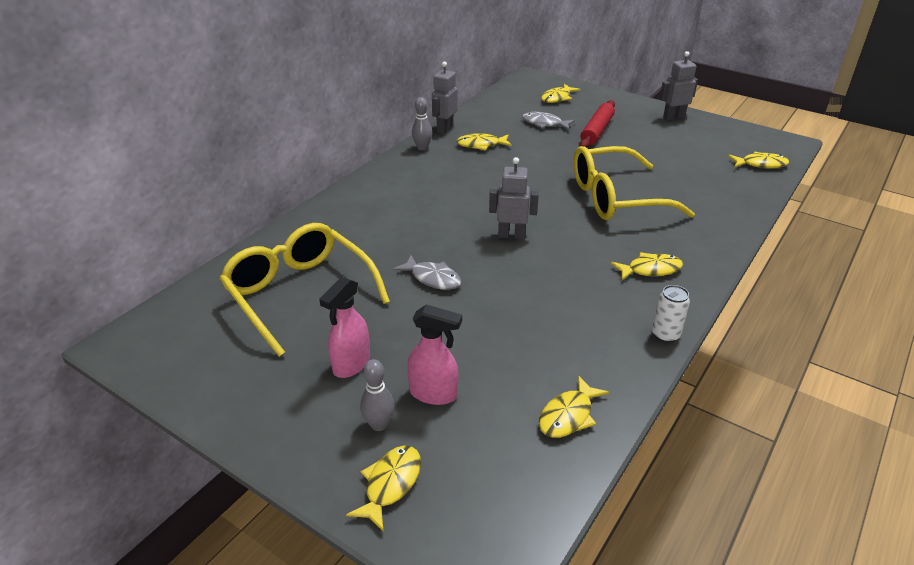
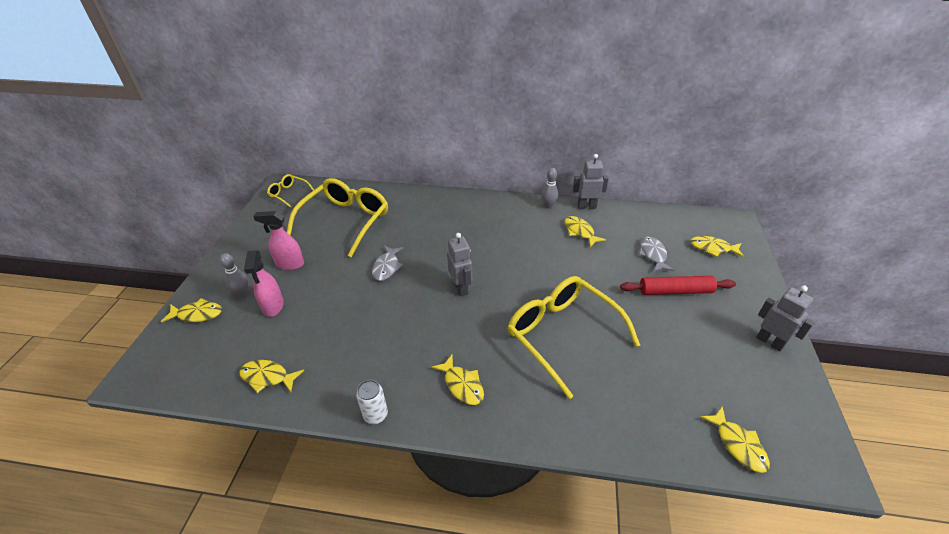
camera: 65 degrees right, 5 degrees up
(158, 340) = (289, 193): none -> yellow glasses

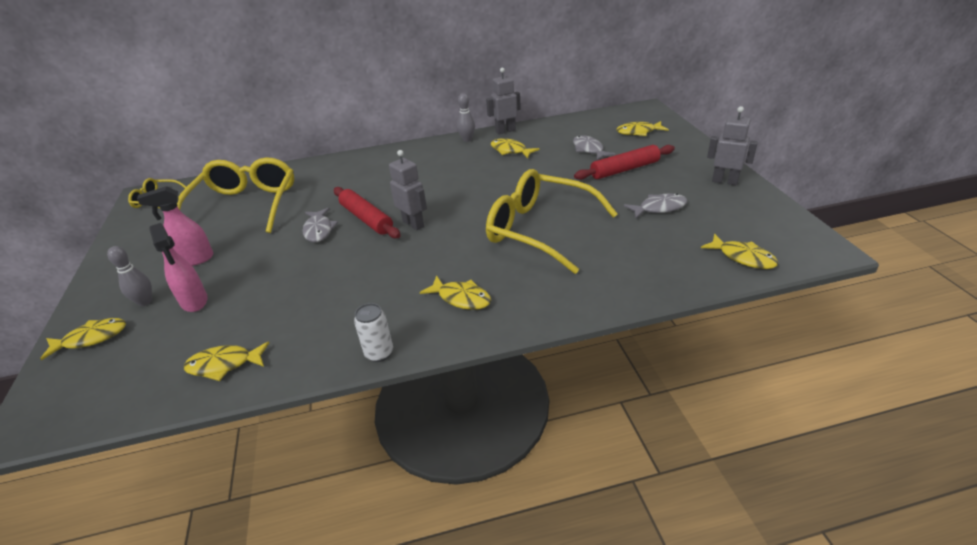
camera: 20 degrees left, 5 degrees down
(427, 268) = (366, 219): none -> red rolling pin
(685, 351) = (659, 208): none -> grey fish

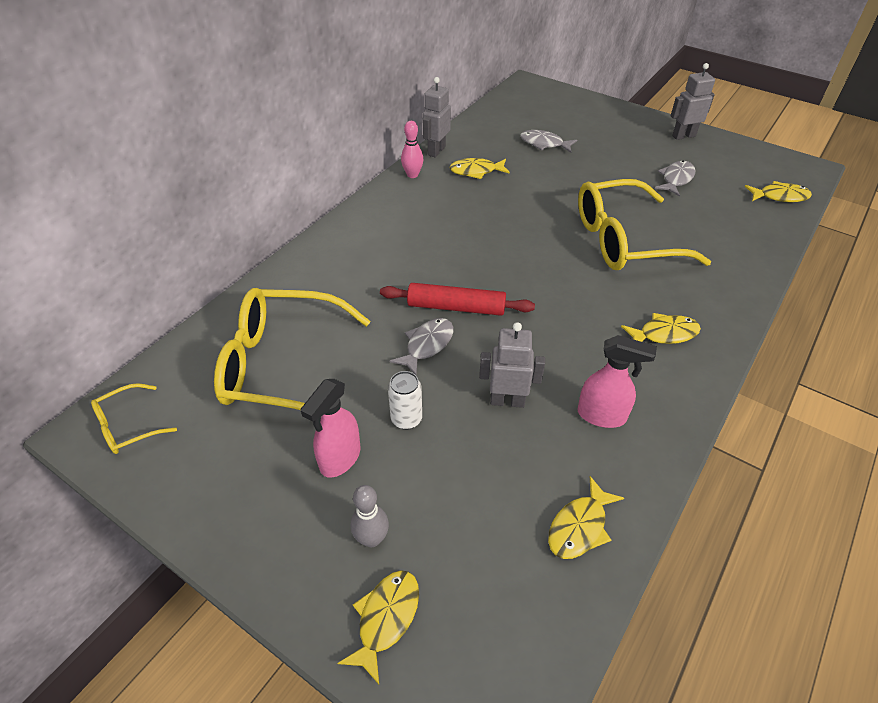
camera: 45 degrees left, 10 degrees up
(194, 301) = (431, 498): pink spray bottle -> pink spray bottle (602, 416)
(245, 205) = (282, 365): yellow glasses -> yellow glasses turned 45 degrees counterclockwise
(319, 230) = (427, 345): grey fish -> grey fish turned 90 degrees counterclockwise
(379, 353) = (683, 419): white can -> white can (406, 419)
(413, 224) = (511, 289): grey robot -> grey robot (507, 401)
(467, 139) = (412, 175): grey bowling pin -> pink bowling pin
(624, 169) = (601, 153): red rolling pin -> none
(638, 132) = (557, 111): yellow fish -> none

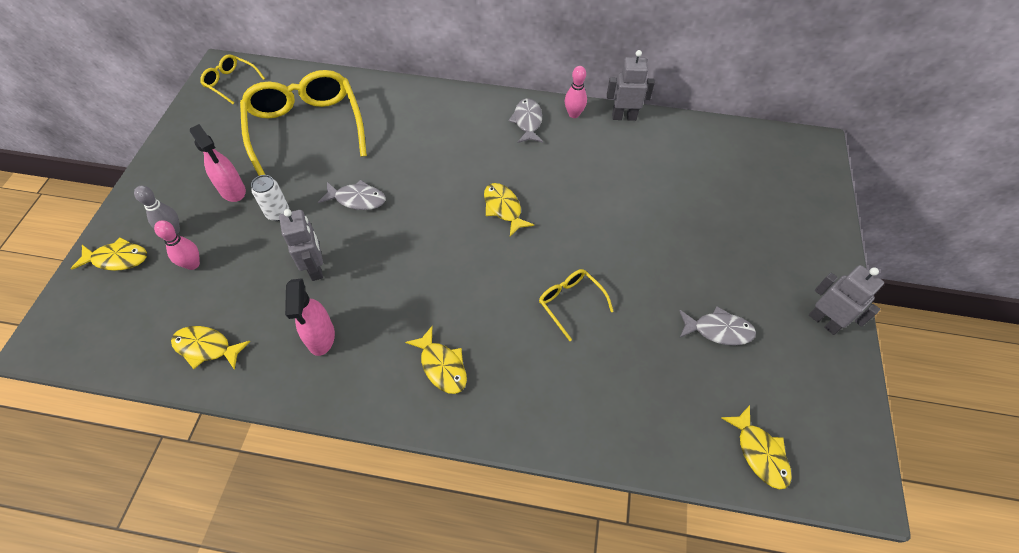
camera: 65 degrees right, 10 degrees up
(340, 459) = (232, 190): pink spray bottle -> pink spray bottle turned 135 degrees counterclockwise
(442, 523) = (193, 264): none -> pink bowling pin
(456, 307) = (408, 203): red rolling pin -> none
(476, 171) = (610, 155): yellow fish -> yellow fish (503, 208)
(544, 144) = (700, 193): grey fish -> grey fish (527, 122)
(624, 240) = (570, 303): yellow glasses -> yellow glasses, size x0.47

